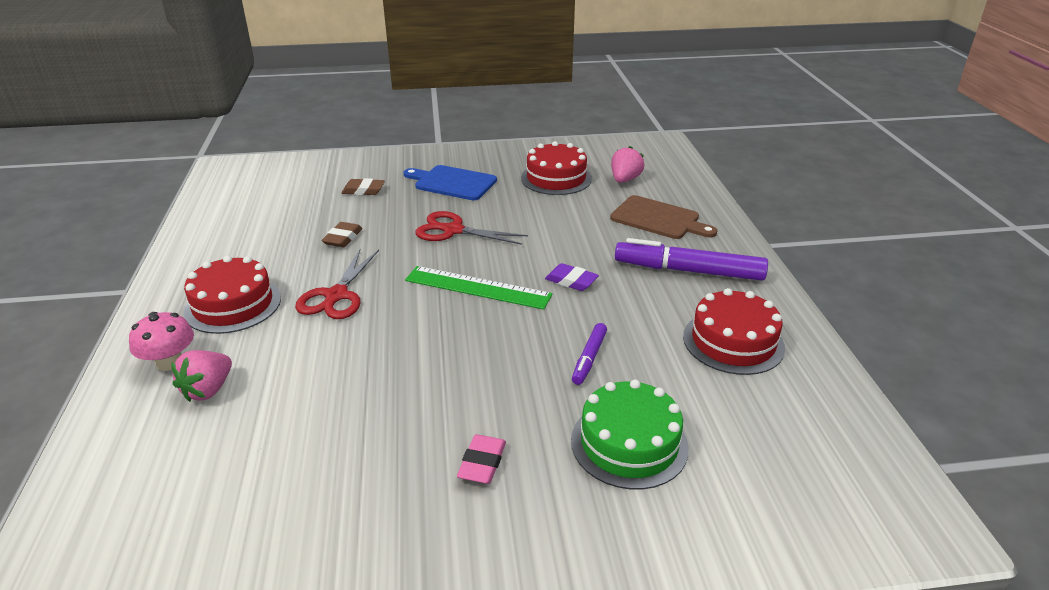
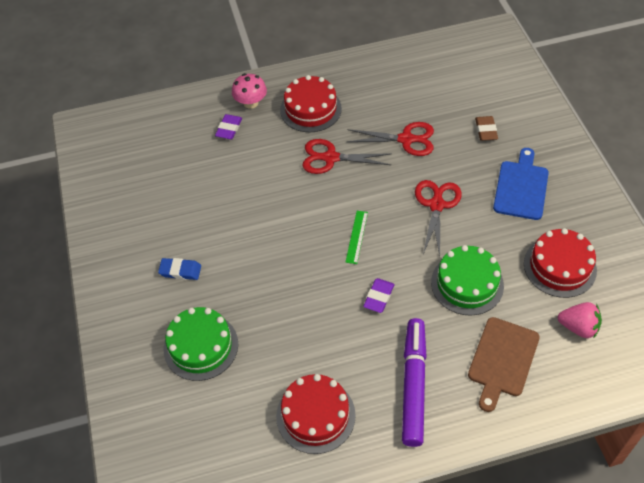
camera: 85 degrees right, 20 degrees up
(208, 390) = (229, 129): pink strawberry -> purple eraser
(343, 238) = (406, 139): brown eraser -> red scissors
(477, 288) = (356, 237): green ruler -> green ruler, size x0.56
(482, 463) = (180, 271): pink eraser -> blue eraser
(565, 226) = (467, 284): none -> green cake
(589, 358) = (282, 317): purple marker -> none

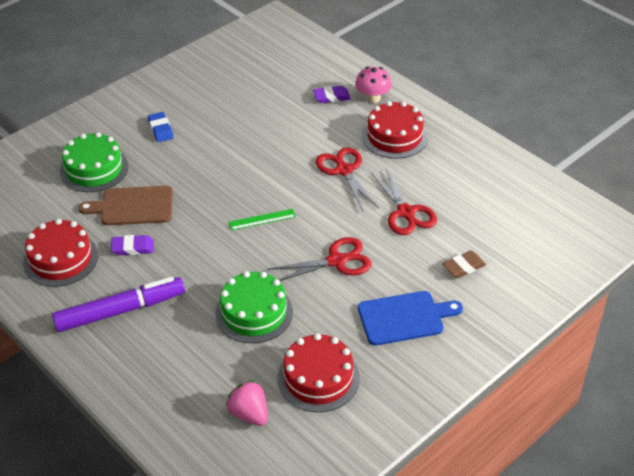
camera: 60 degrees right, 10 degrees down
(379, 297) = (202, 257): purple eraser -> purple eraser (133, 248)
(502, 360) = (179, 365): brown cutting board -> brown cutting board (133, 206)
(578, 327) = (249, 414): pink strawberry -> pink strawberry turned 150 degrees clockwise

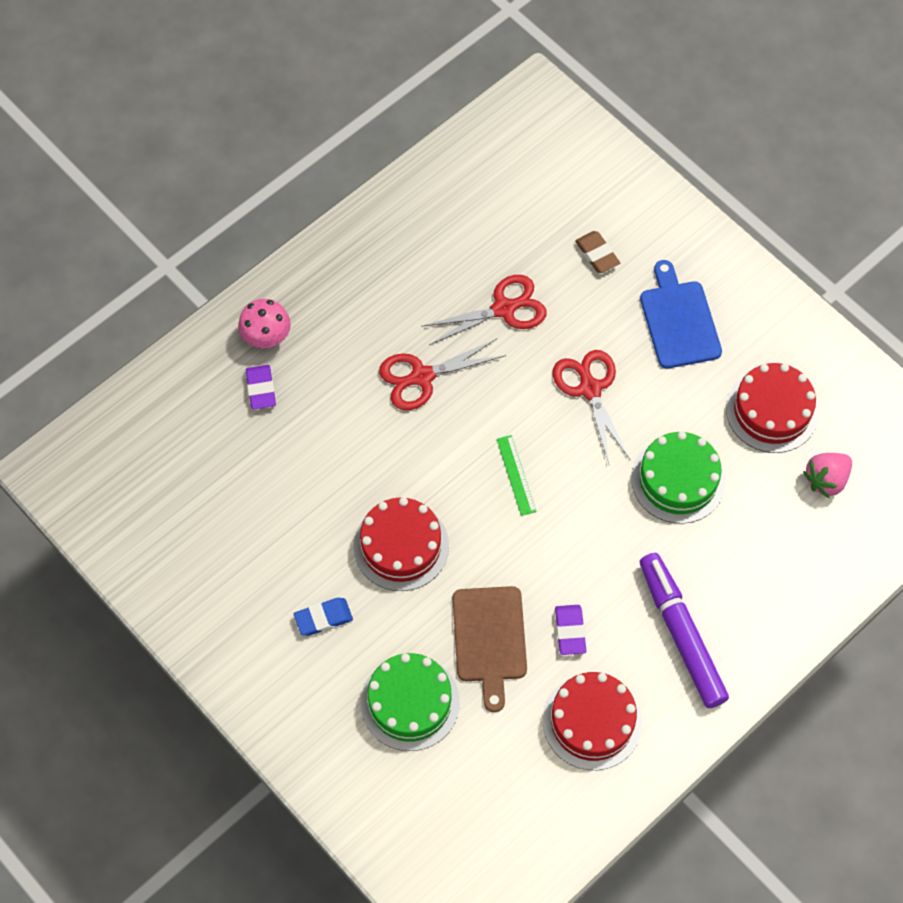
camera: 90 degrees left, 20 degrees up
(394, 136) = (354, 313): red cake -> red cake (401, 546)

